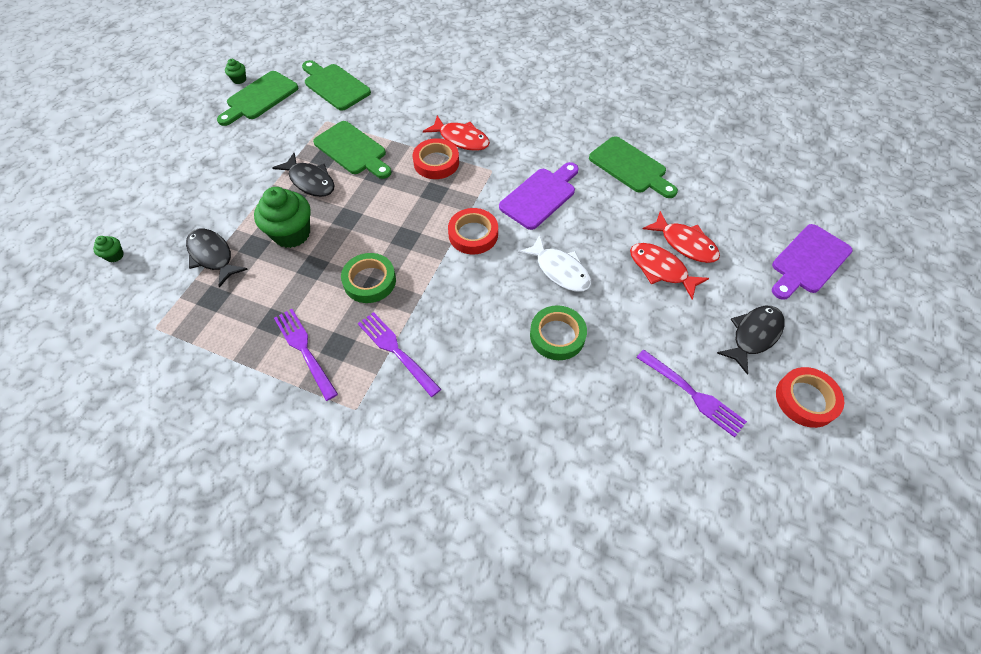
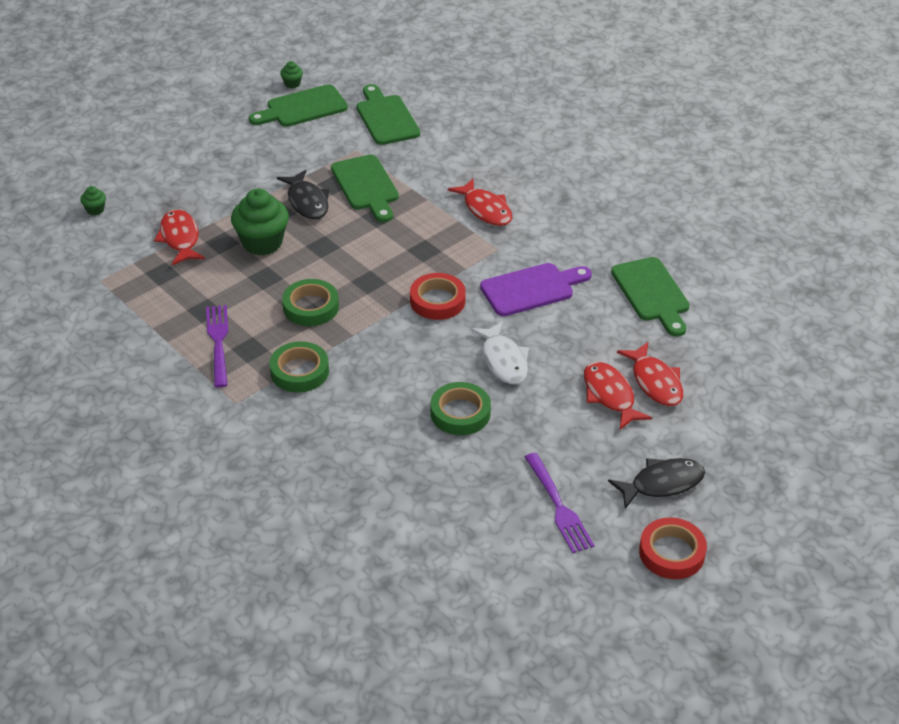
camera: 25 degrees right, 15 degrees down
(212, 256) = (180, 238): black fish -> red fish
(396, 351) = (299, 371): purple fork -> green tape
(436, 162) = (444, 224): red tape -> none
(808, 261) = (781, 443): purple cutting board -> none

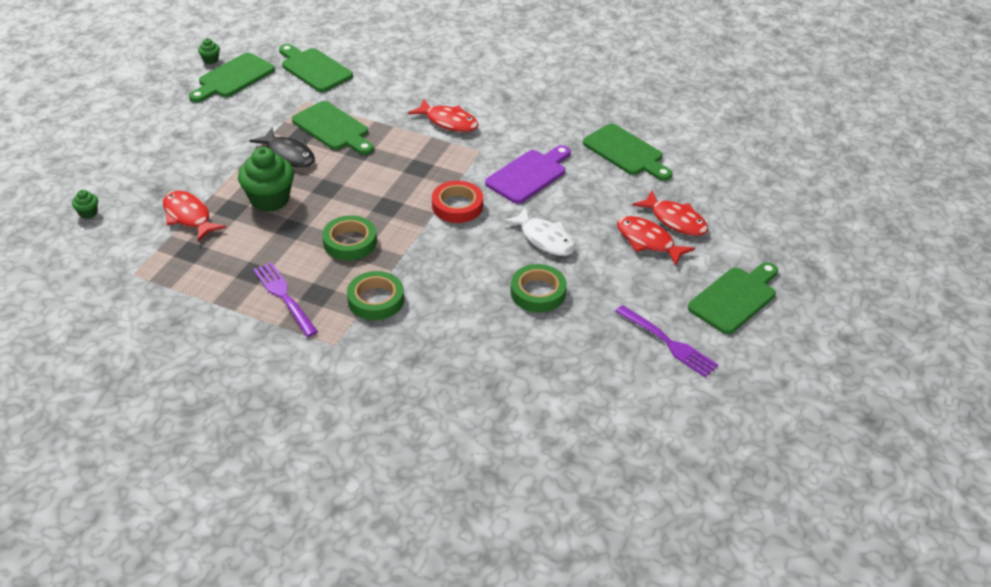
camera: 25 degrees left, 0 degrees up
(662, 483) = (735, 298): black fish -> green cutting board
(671, 552) = (779, 350): red tape -> none

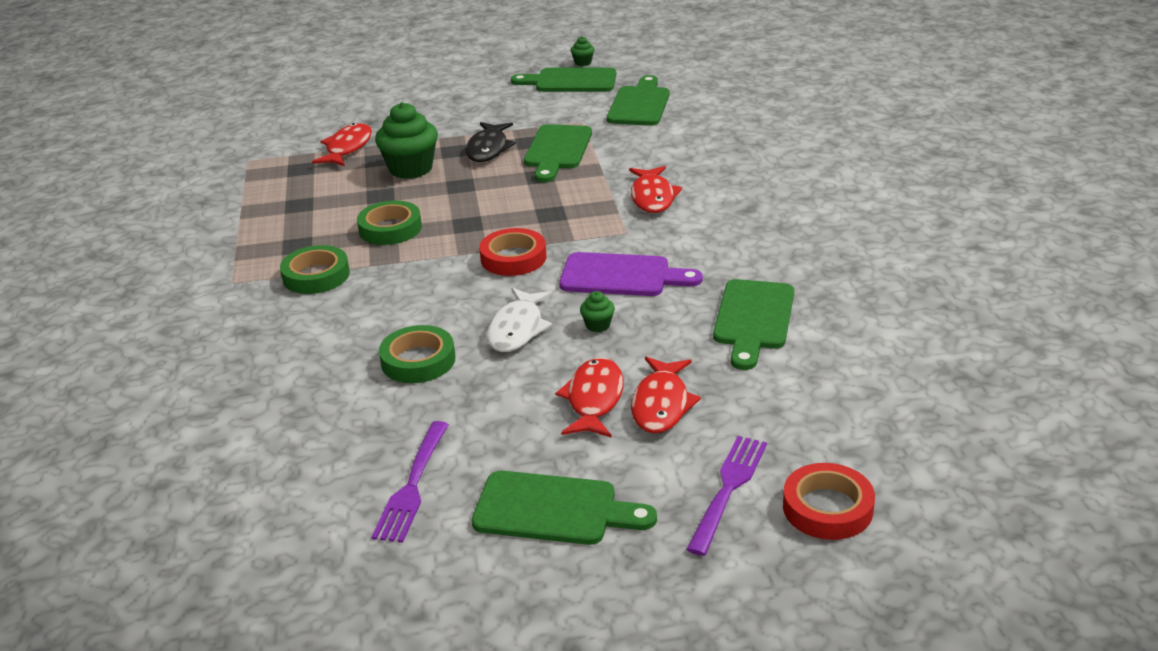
camera: 60 degrees right, 10 degrees down
(88, 213) = (308, 112): green cupcake -> green cupcake (598, 325)
(284, 296) = (279, 231): purple fork -> purple fork (728, 489)
(806, 210) = (827, 508): none -> red tape

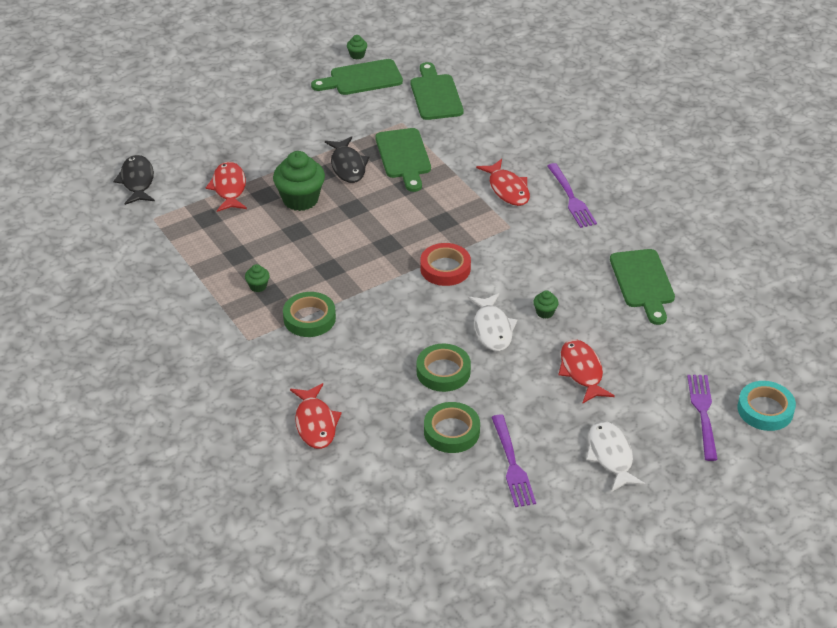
camera: 25 degrees left, 10 degrees up
(264, 128) = (137, 181): none -> black fish
(291, 236) = (258, 286): none -> green cupcake
(390, 228) = (331, 262): green tape -> green tape (451, 431)
(553, 509) = (610, 456): green cutting board -> white fish
(621, 276) = (533, 266): purple cutting board -> none
(661, 404) = (626, 364): red fish -> red fish (315, 423)
(724, 218) = (571, 198): none -> purple fork
(827, 508) = (765, 410): red tape -> turquoise tape

